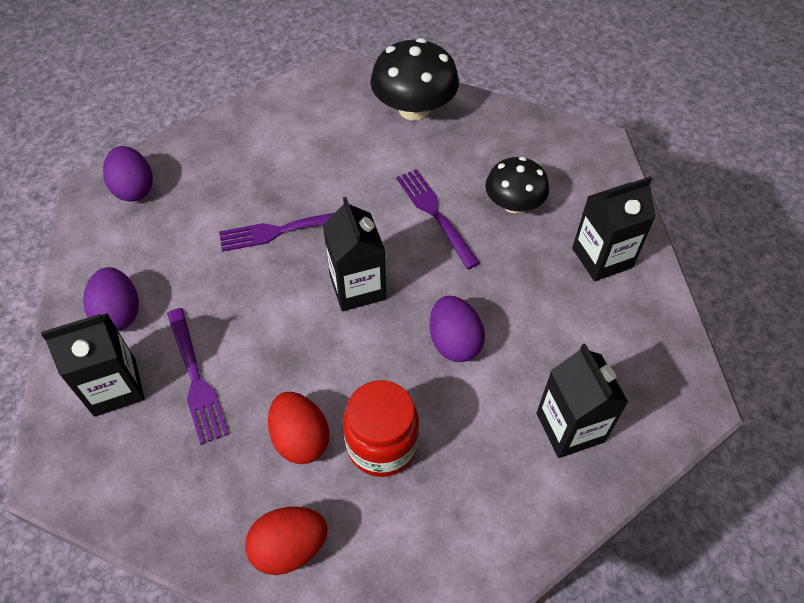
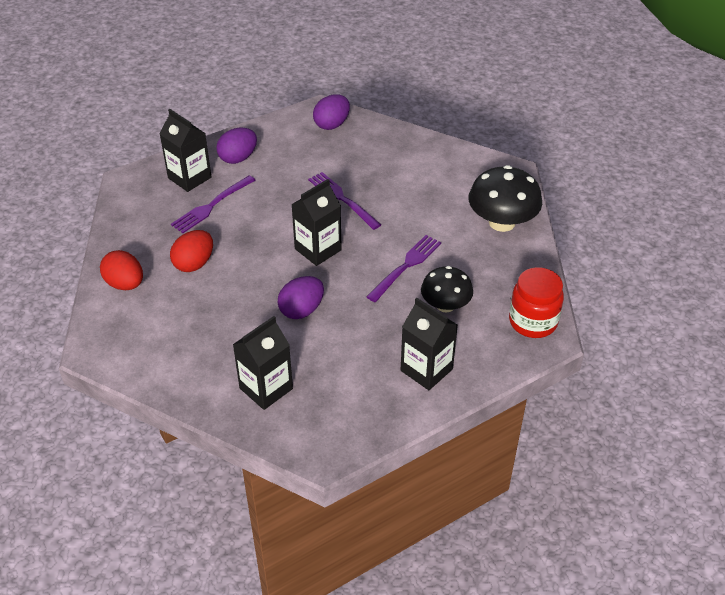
camera: 65 degrees right, 10 degrees down
(382, 445) = (207, 300): red jar -> red jar (533, 322)

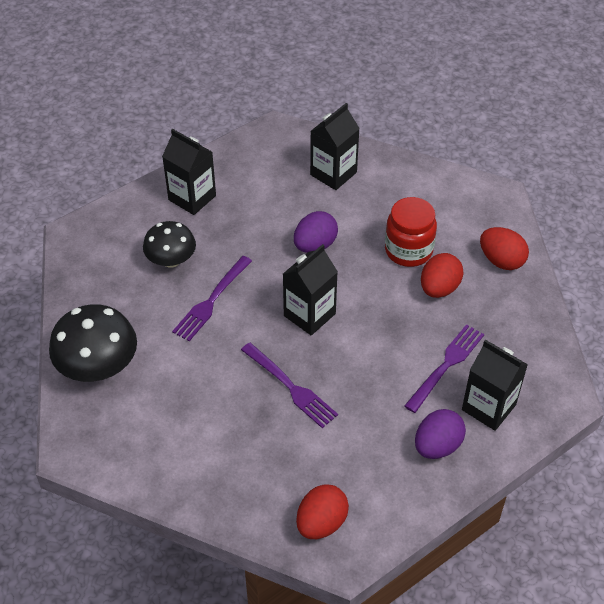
camera: 175 degrees right, 5 degrees up
(332, 124) = (321, 523): purple egg -> red egg
(533, 322) = (86, 248): red jar -> red jar (408, 250)

